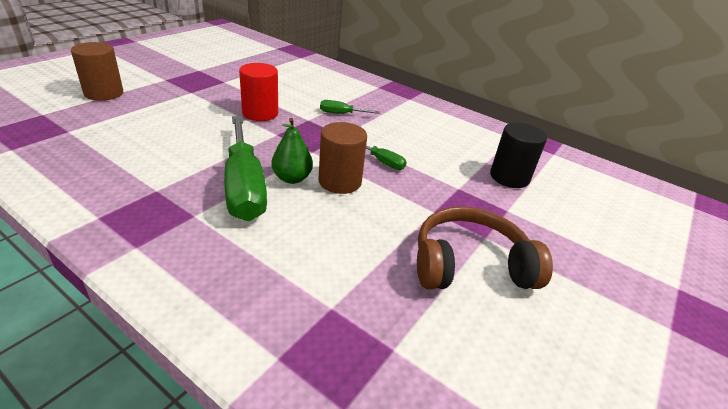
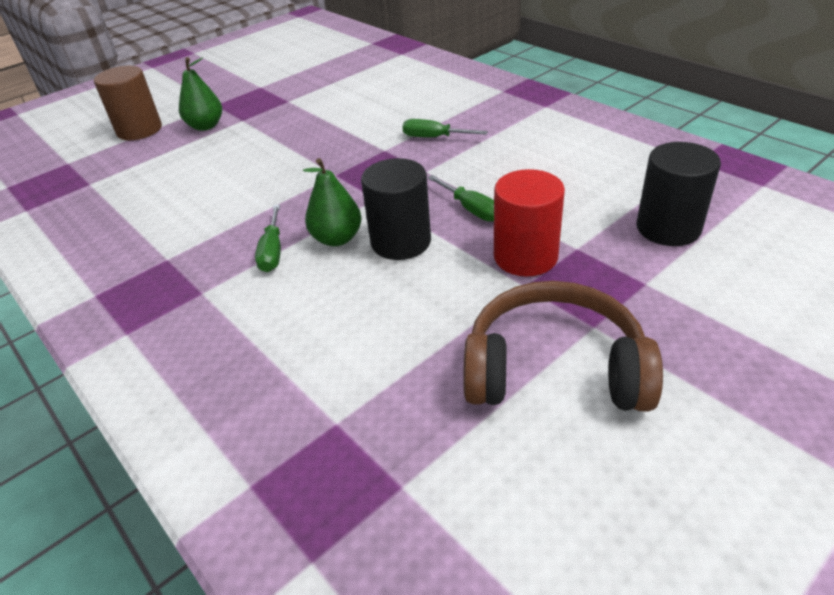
camera: 20 degrees right, 5 degrees up
(162, 94) = (206, 126): none -> green pear
(244, 186) = (272, 251): green screwdriver -> green screwdriver, size x0.44
(260, 113) = (322, 144): red cylinder -> red cylinder (525, 257)
(340, 181) = (401, 242): brown cylinder -> black cylinder

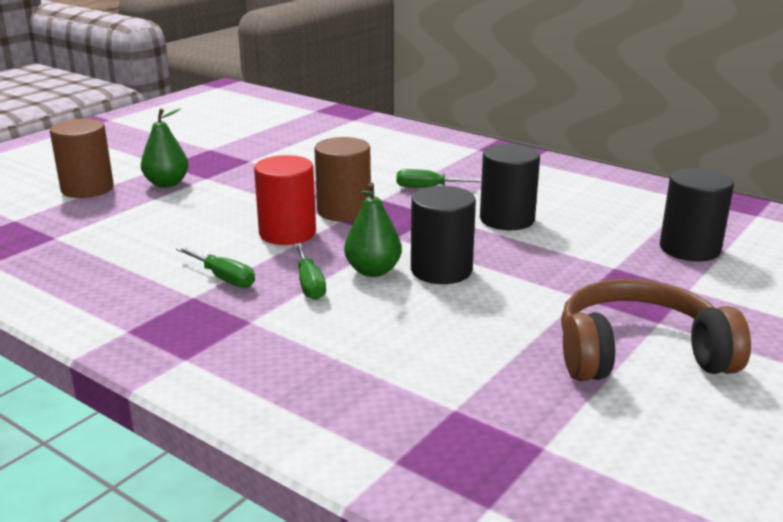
camera: 15 degrees left, 15 degrees down
(343, 163) = (344, 211): none -> brown cylinder
(471, 209) = (497, 242): green screwdriver -> green screwdriver (223, 278)
(493, 180) = (507, 219): none -> black cylinder
(525, 257) = (570, 276): red cylinder -> red cylinder (287, 233)

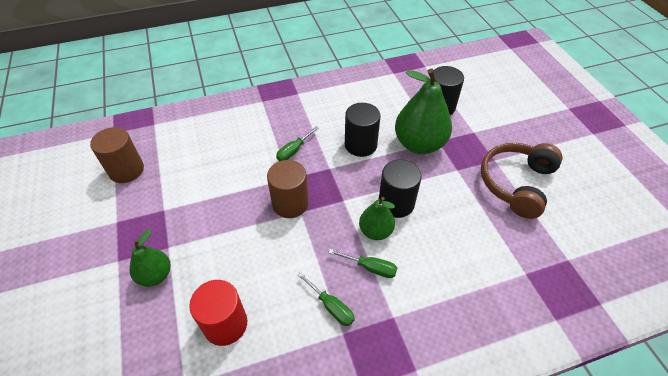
camera: 55 degrees left, 25 degrees up
(87, 189) = (112, 331): brown cylinder -> brown cylinder (126, 170)
(223, 278) = (331, 306): green screwdriver -> green screwdriver turned 60 degrees clockwise
(287, 233) = (297, 245): red cylinder -> red cylinder (225, 324)
(580, 255) = (419, 144): none -> green pear

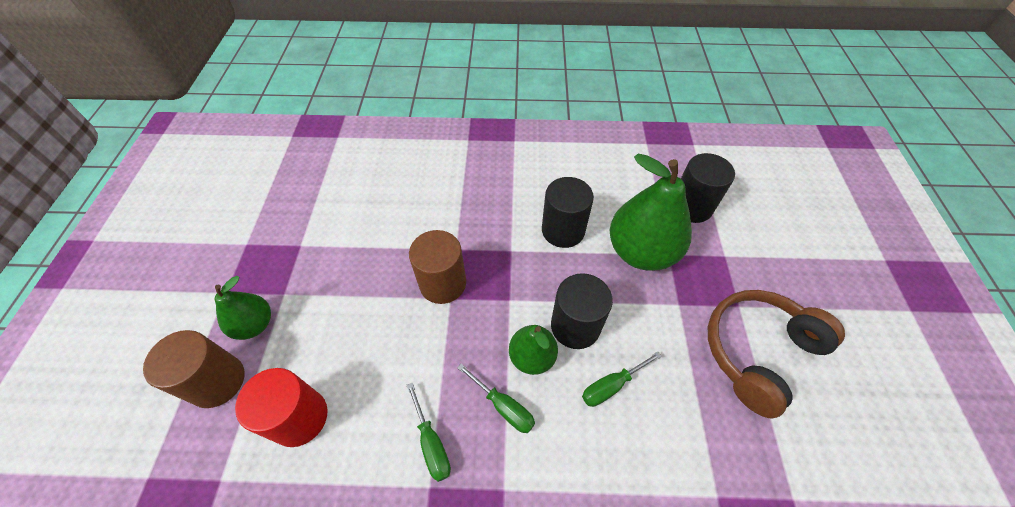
camera: 20 degrees right, 5 degrees up
(126, 170) = (284, 185): brown cylinder -> brown cylinder (217, 381)
(294, 151) = (477, 214): green screwdriver -> green screwdriver (611, 385)

